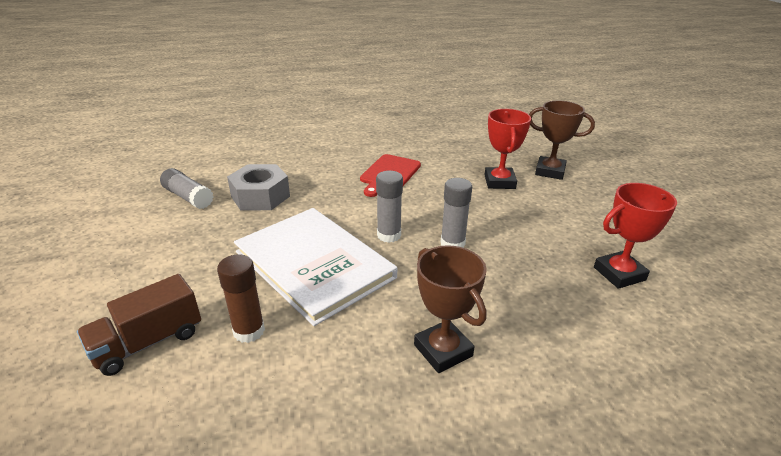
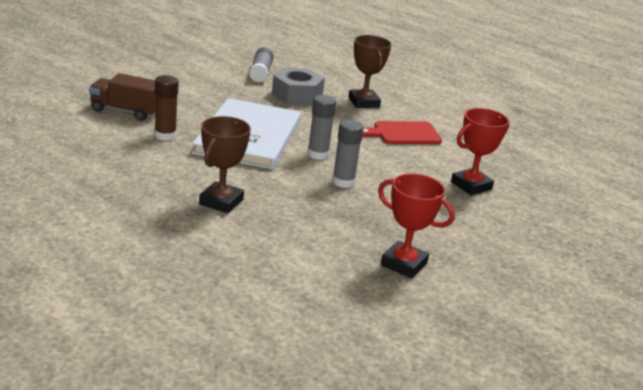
camera: 50 degrees right, 5 degrees down
(550, 171) = (534, 209): brown trophy -> brown trophy (363, 102)

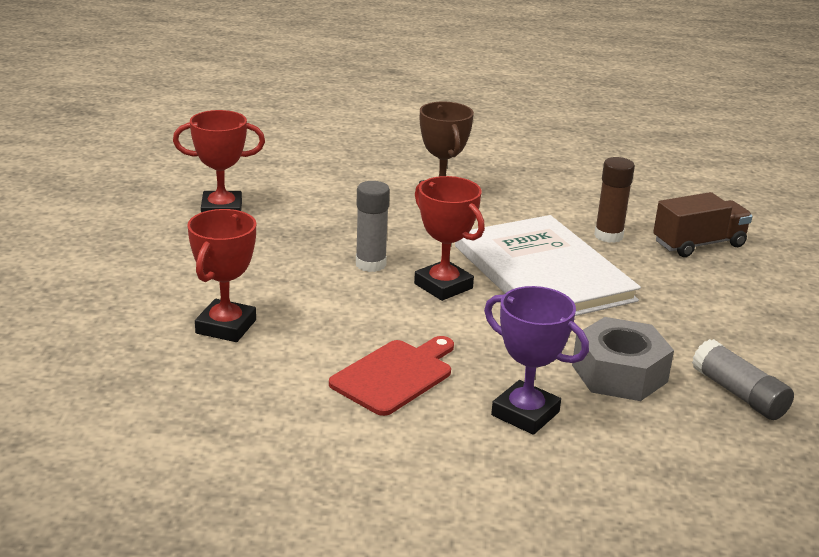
camera: 145 degrees right, 0 degrees up
(318, 154) = (443, 286): grey glue stick -> red trophy
(363, 102) = (525, 413): brown trophy -> purple trophy

